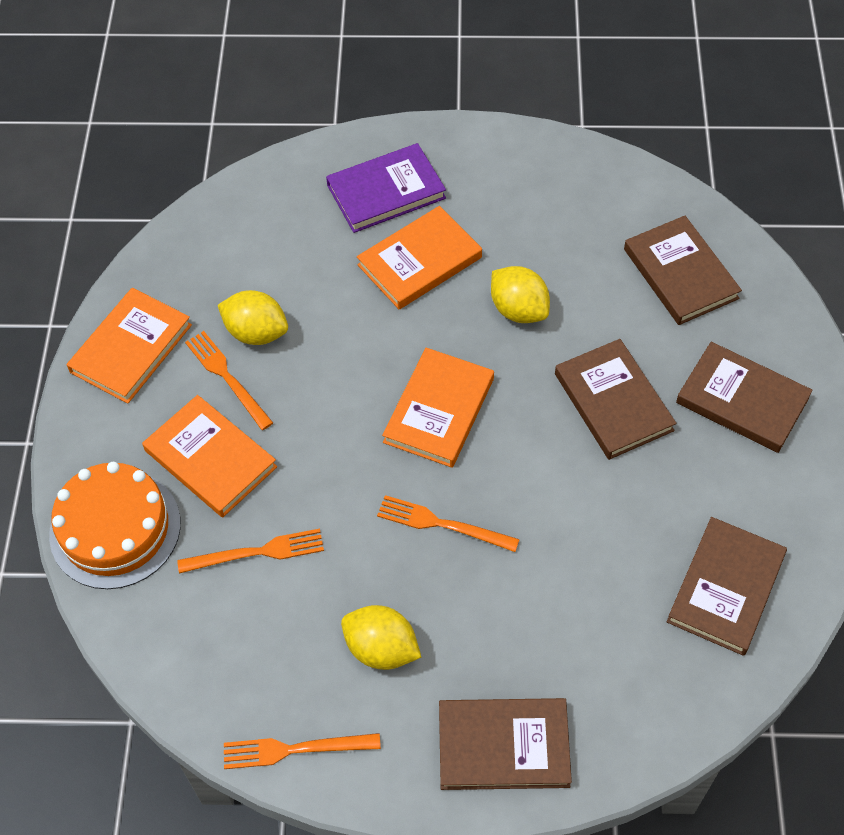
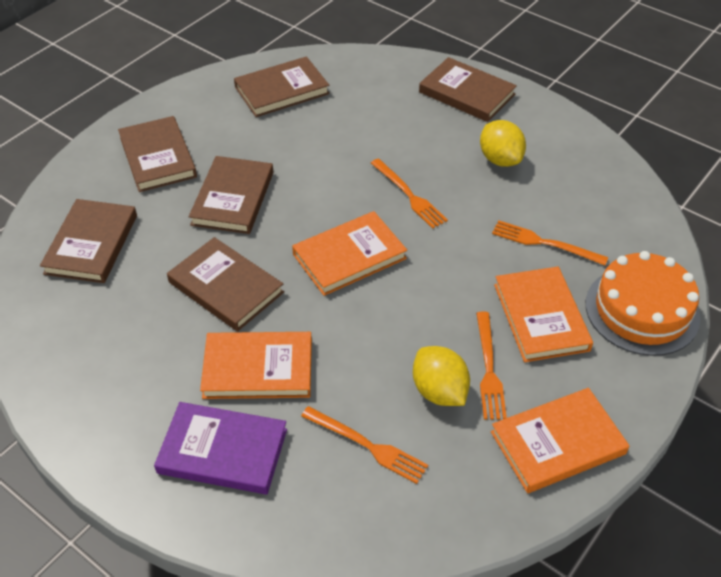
camera: 145 degrees left, 10 degrees down
(295, 749) = (585, 144): orange fork -> orange fork (367, 445)
(518, 310) = (226, 287): yellow lemon -> brown book

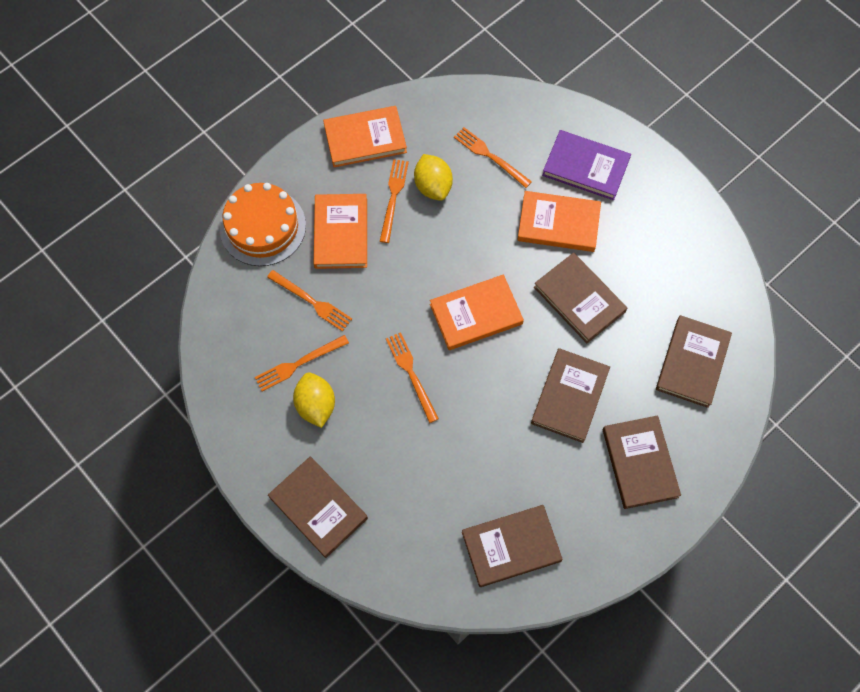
camera: 170 degrees left, 20 degrees up
(533, 188) = (299, 363): none -> orange fork

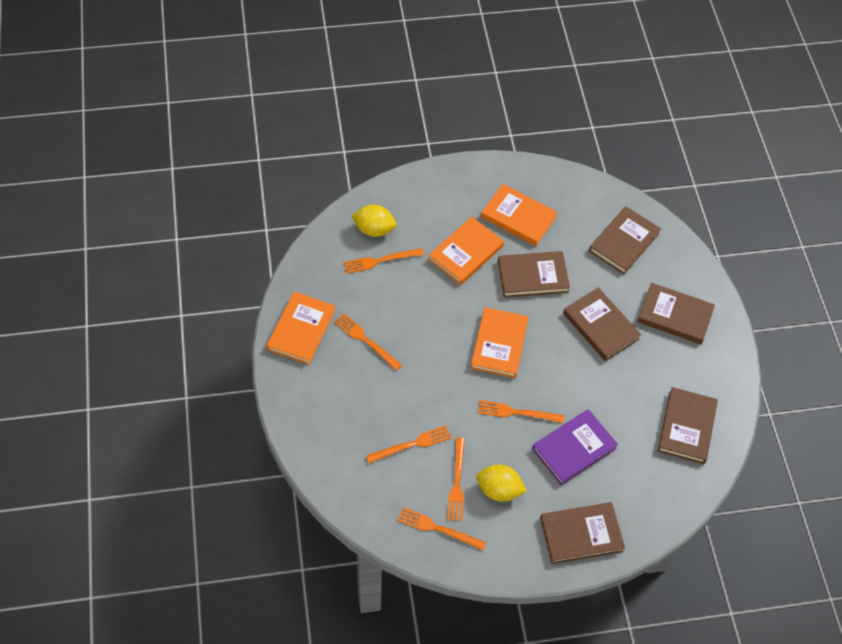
camera: 60 degrees left, 10 degrees down
(240, 375) = (438, 528): none -> orange fork
(262, 227) = (322, 442): orange cake -> none
(341, 233) = (369, 392): orange book -> orange book (518, 217)
(433, 186) = (376, 310): yellow lemon -> yellow lemon (374, 229)
(586, 167) = (434, 210): purple book -> purple book (574, 448)
(692, 362) = (624, 242): brown book -> brown book turned 75 degrees clockwise

